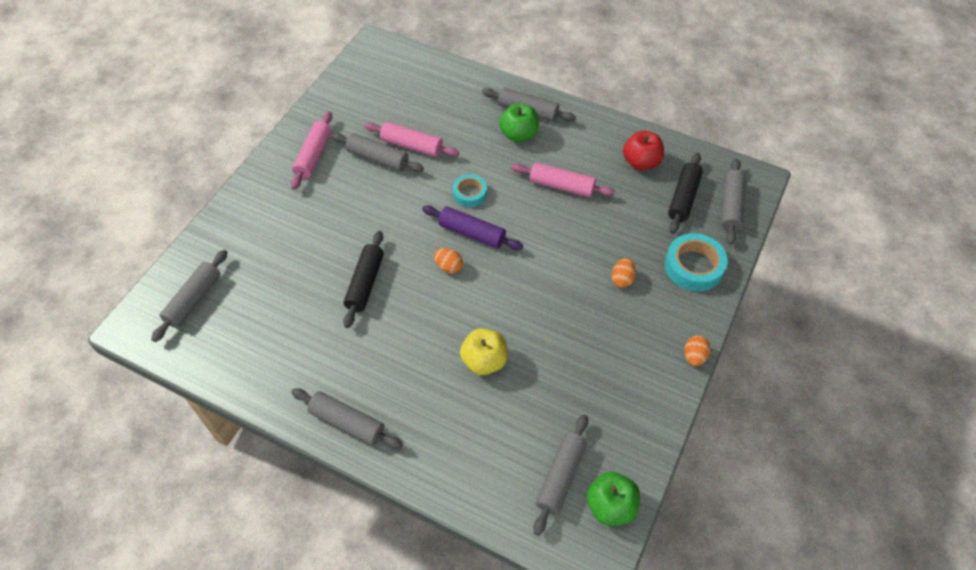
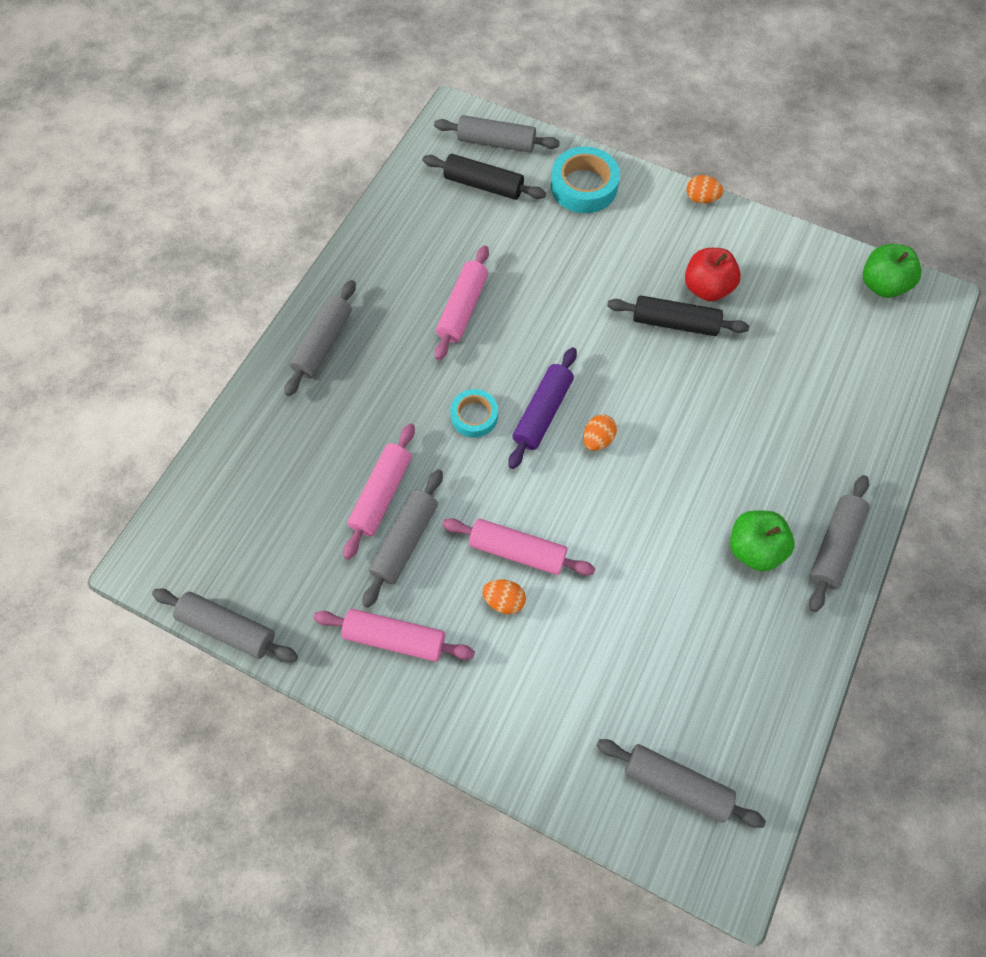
camera: 90 degrees left, 10 degrees up
(365, 217) = (517, 551): none -> pink rolling pin
(365, 283) = (630, 541): black rolling pin -> black rolling pin (674, 323)
(484, 361) = (731, 398): yellow apple -> none
(519, 135) = (368, 355): green apple -> green apple (753, 548)
(560, 477) = (859, 326): grey rolling pin -> grey rolling pin (228, 628)
(622, 279) = (605, 255): orange egg -> orange egg (504, 600)
(641, 162) = (425, 221): red apple -> red apple (706, 288)

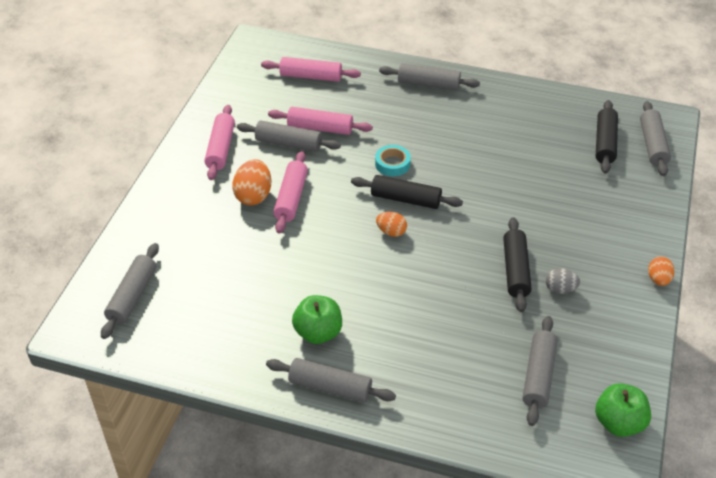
camera: 80 degrees right, 20 degrees down
(228, 628) = (219, 79): grey rolling pin -> grey rolling pin (538, 376)
(463, 308) = (482, 146): pink rolling pin -> pink rolling pin (311, 76)
(504, 600) = (253, 196): orange egg -> orange egg, size x1.63
(542, 412) = (406, 199): purple rolling pin -> black rolling pin
(584, 186) = (633, 201): turquoise tape -> none
(706, 288) = (560, 289): red apple -> grey egg

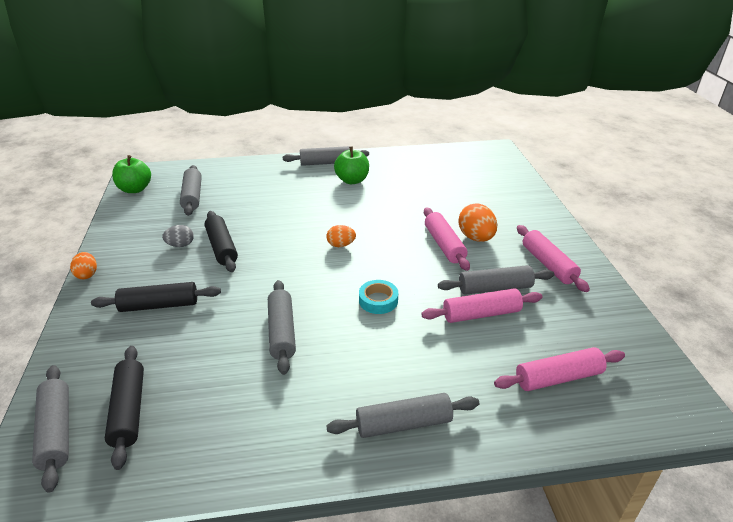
camera: 155 degrees right, 10 degrees down
(132, 296) = (484, 167): grey rolling pin -> grey rolling pin (282, 332)
(406, 199) = (344, 273): black rolling pin -> black rolling pin (159, 305)

